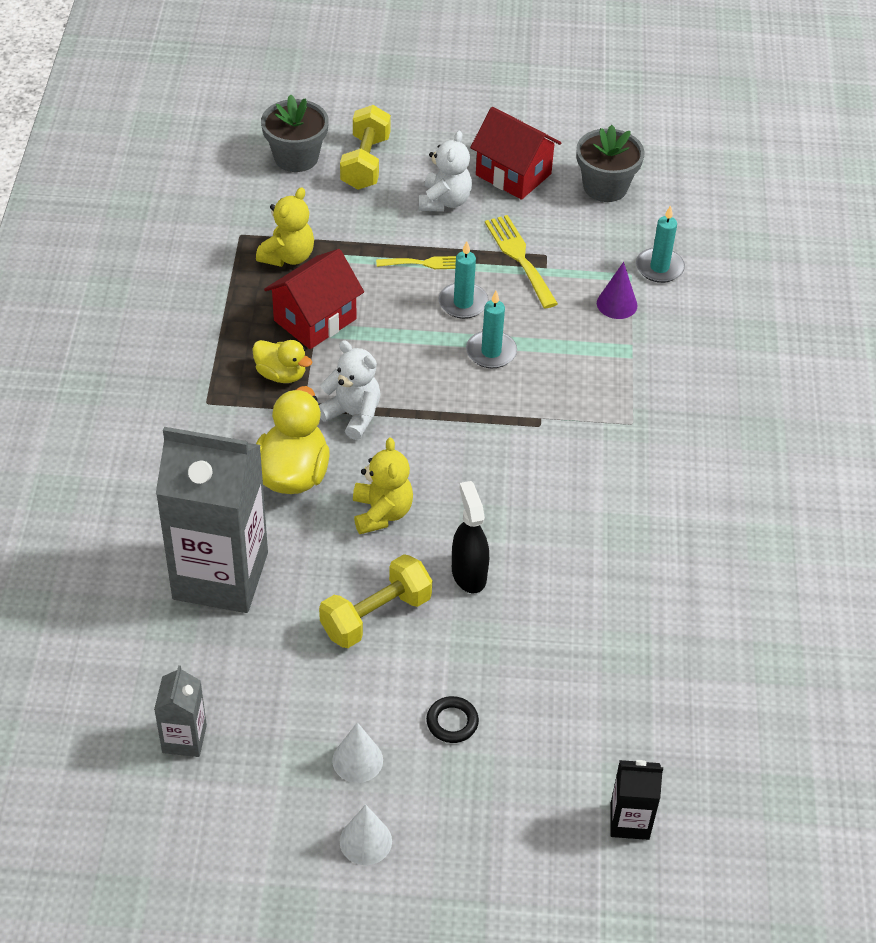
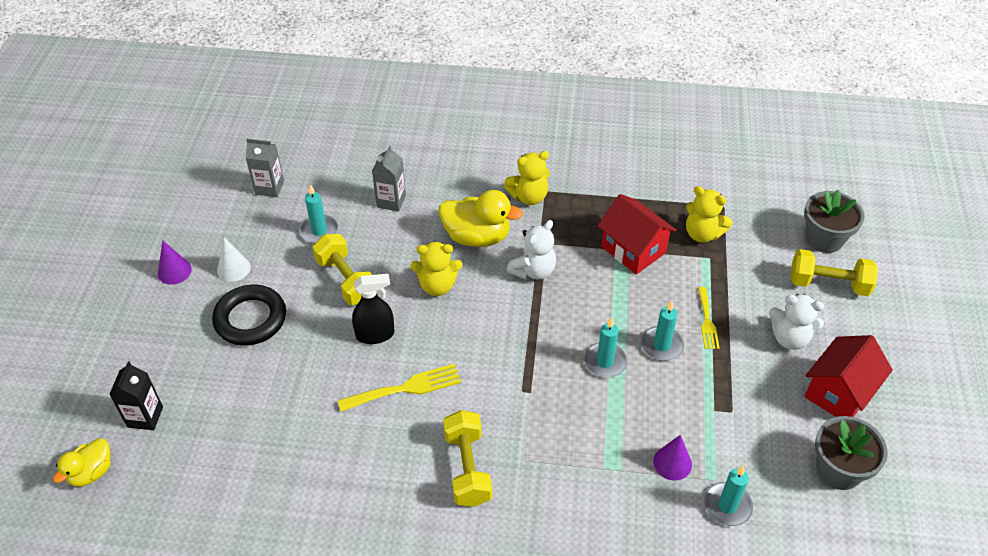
camera: 95 degrees right, 0 degrees up
(217, 420) = (529, 197): none -> yellow teddy bear
(220, 576) = (391, 201): grey carton -> grey carton, size x0.45
(280, 659) = (319, 231): none -> turquoise candle
(281, 374) = (574, 230): yellow duck -> yellow duck (91, 472)
(365, 841) = (174, 271): white cone -> purple cone
(452, 722) = (250, 319): black ring -> black ring, size x2.01
(519, 257) = (724, 390): yellow fork -> yellow fork (405, 388)
(651, 472) = (467, 468): none -> yellow dumbbell

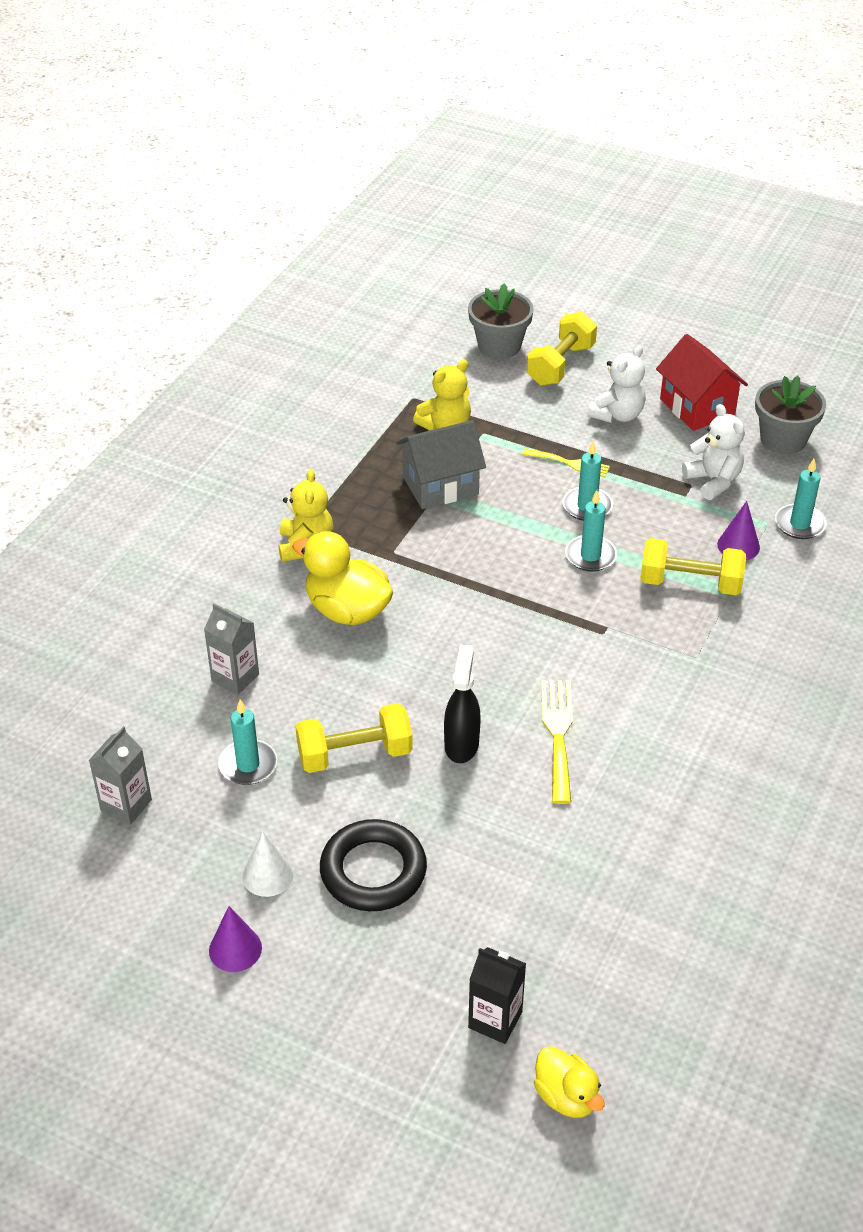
camera: 70 degrees left, 5 degrees down
(437, 285) = (409, 667): yellow teddy bear -> none
(467, 468) = (691, 706): yellow dumbbell -> yellow dumbbell (690, 583)
(477, 237) = (347, 610): yellow duck -> yellow duck turned 90 degrees counterclockwise
(533, 271) = (429, 575): white teddy bear -> white teddy bear (713, 481)
(633, 249) = (440, 485): red house -> grey house

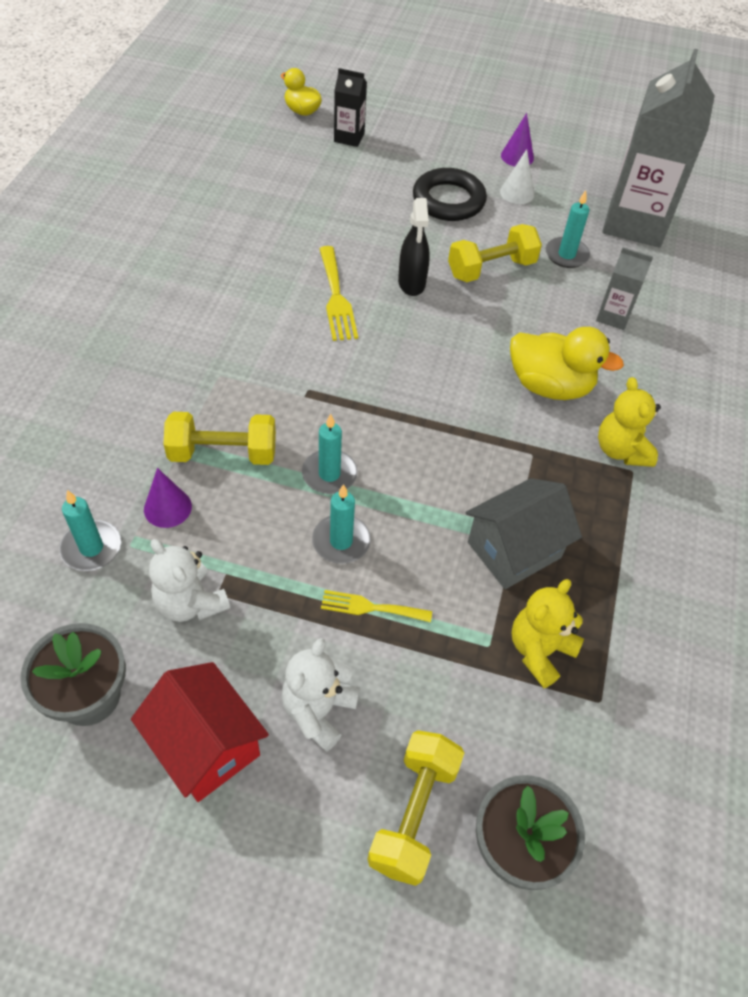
camera: 165 degrees right, 10 degrees up
(126, 805) = (635, 223): grey carton -> grey carton, size x2.20

